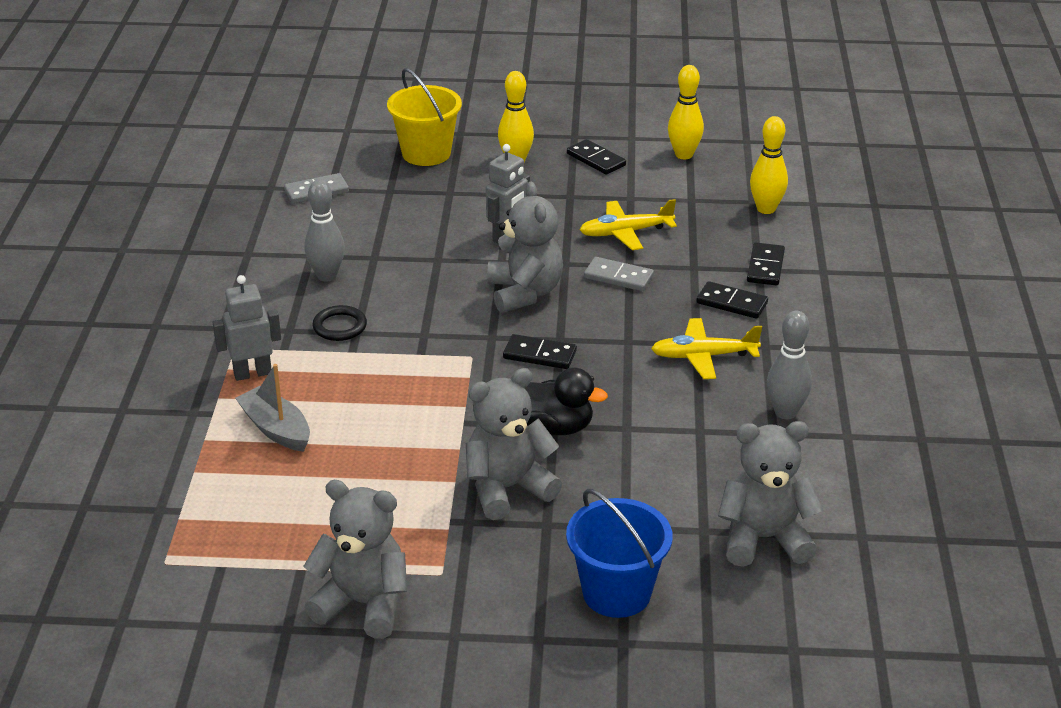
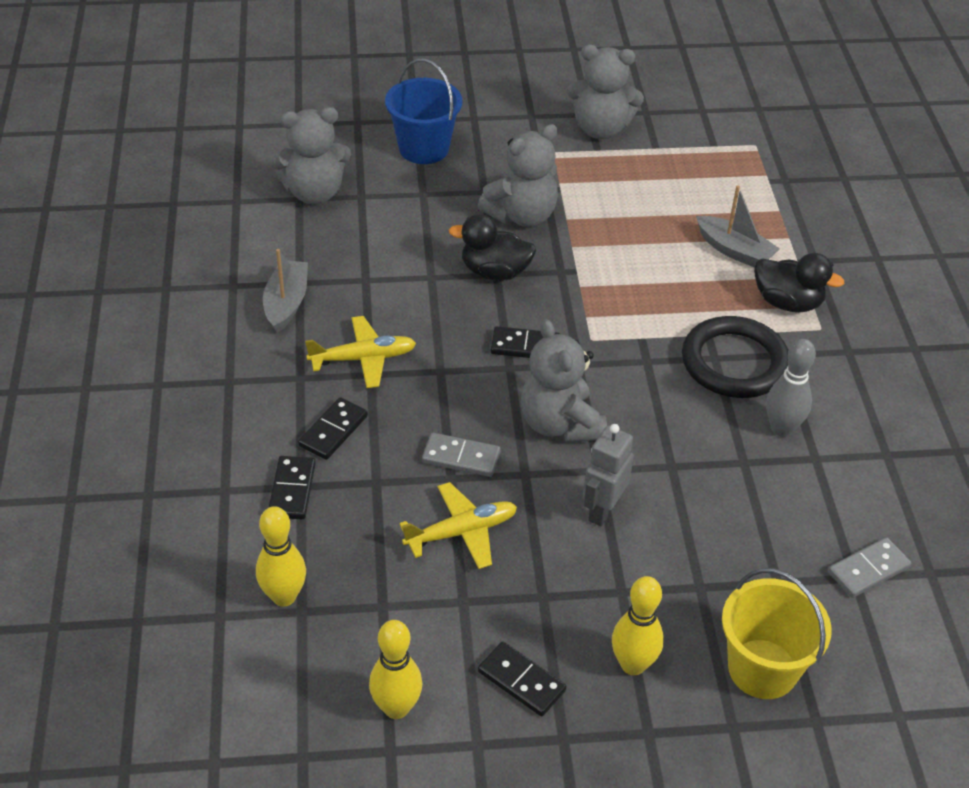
camera: 170 degrees right, 10 degrees up
(252, 373) = (787, 302): grey robot -> black duck
(340, 326) = (734, 362): black ring -> black ring, size x1.95
(731, 303) = (333, 431): black domino -> black domino turned 75 degrees counterclockwise
(785, 412) = (286, 303): grey bowling pin -> grey boat

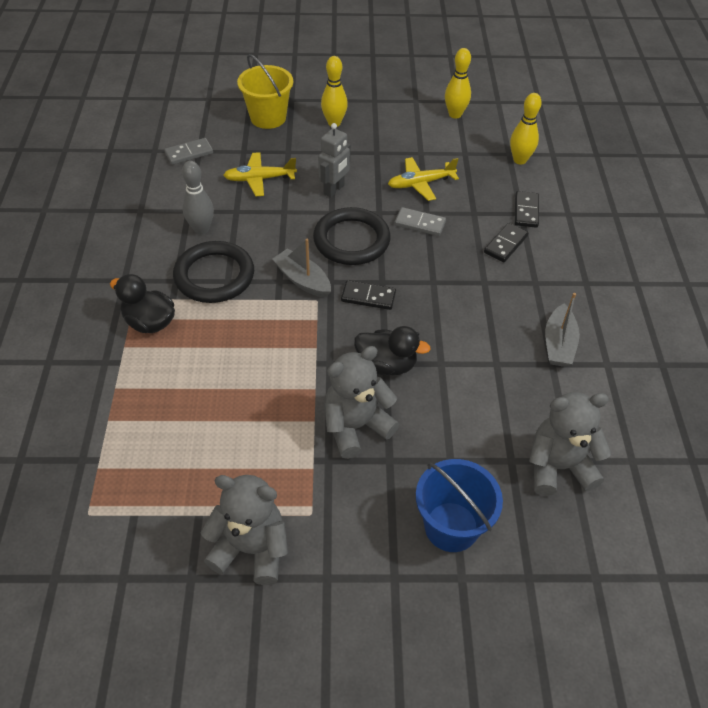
camera: 175 degrees left, 5 degrees up
(363, 359) = (491, 294): yellow plane -> yellow plane (259, 179)
(521, 681) = (392, 120): black domino -> none
(560, 424) = (351, 240): grey teddy bear -> black ring
(734, 251) = (171, 375): grey boat -> grey boat (303, 280)

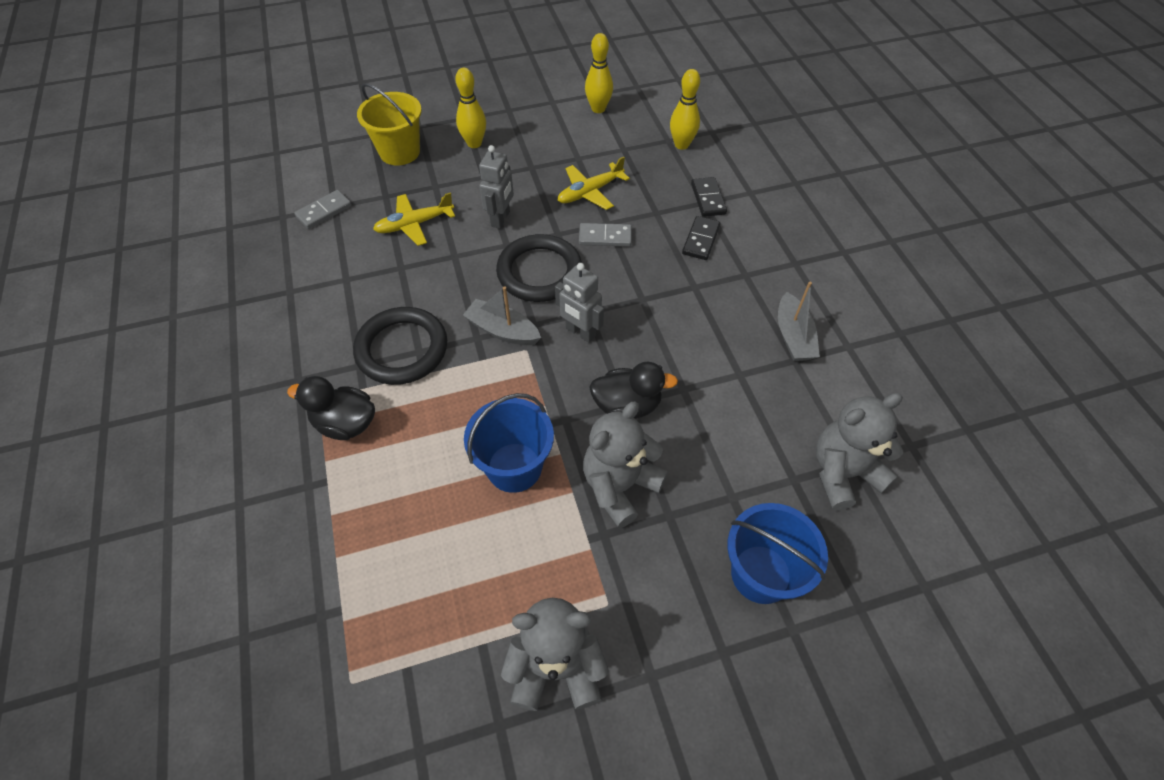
camera: 15 degrees left, 5 degrees up
(201, 229) = (368, 297): grey bowling pin -> none
(273, 389) = (514, 467): none -> blue bucket
(368, 297) = (580, 332): black domino -> grey robot

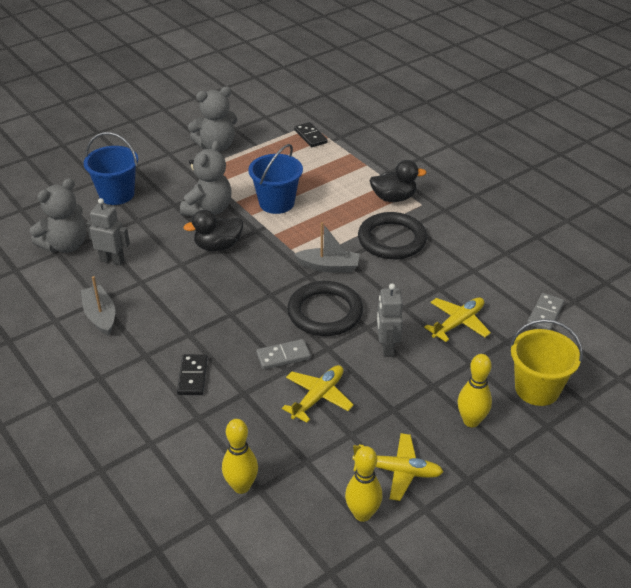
camera: 160 degrees right, 15 degrees down
(556, 126) = (398, 471): none -> yellow plane
(580, 332) = (270, 279): grey robot -> grey robot (112, 260)
(708, 199) = (195, 422): black domino -> black domino (310, 136)

